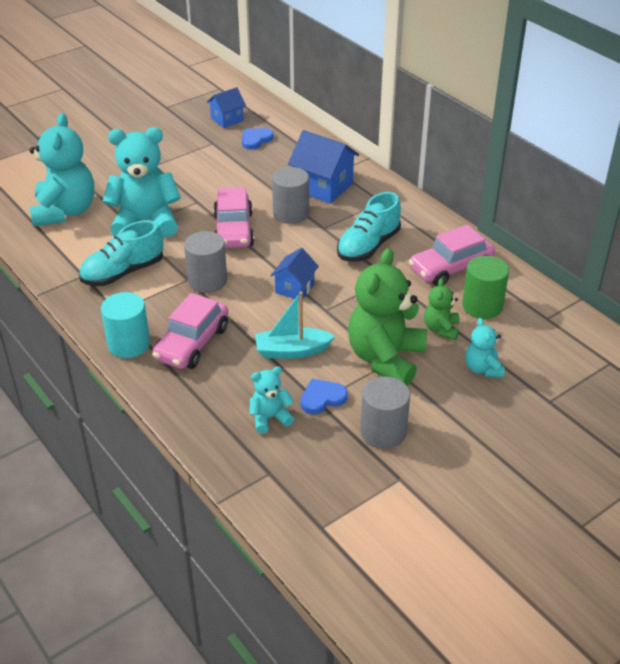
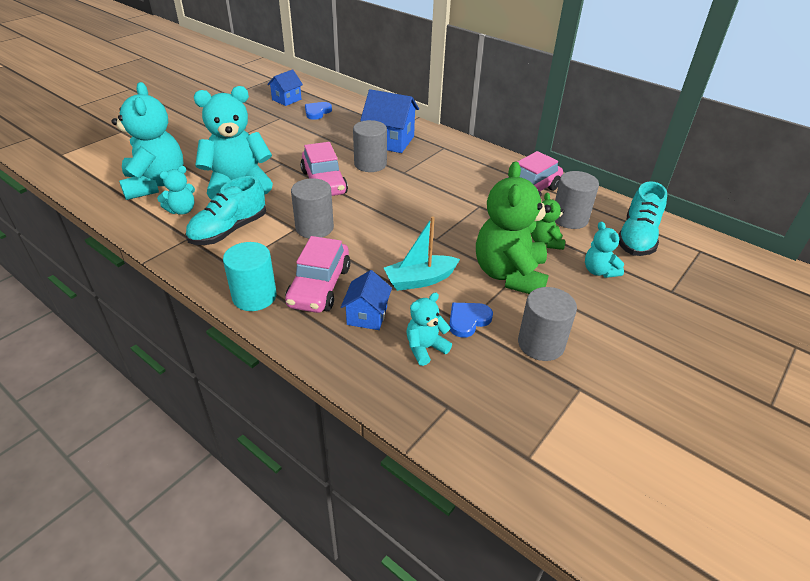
camera: 15 degrees left, 0 degrees up
(84, 244) = (182, 210): none -> turquoise teddy bear
(294, 288) = (399, 224): blue house -> blue house (367, 315)
(368, 246) = (449, 182): turquoise shoe -> turquoise shoe (637, 238)
(482, 306) = (569, 218): green cylinder -> grey cylinder

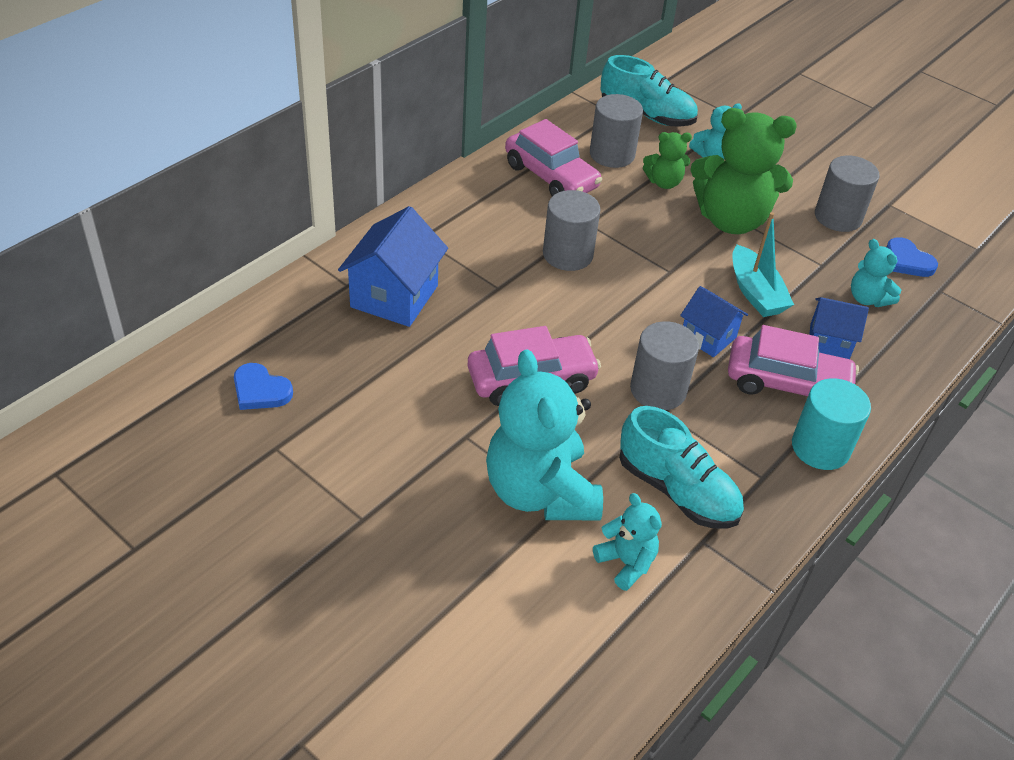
camera: 90 degrees left, 5 degrees up
(155, 184) = (541, 621): turquoise teddy bear -> none
(286, 99) = (187, 441): blue house -> blue house (708, 337)
(370, 164) = (472, 323): grey cylinder -> grey cylinder (567, 254)
(468, 320) = (816, 262): blue heart -> blue heart (907, 261)

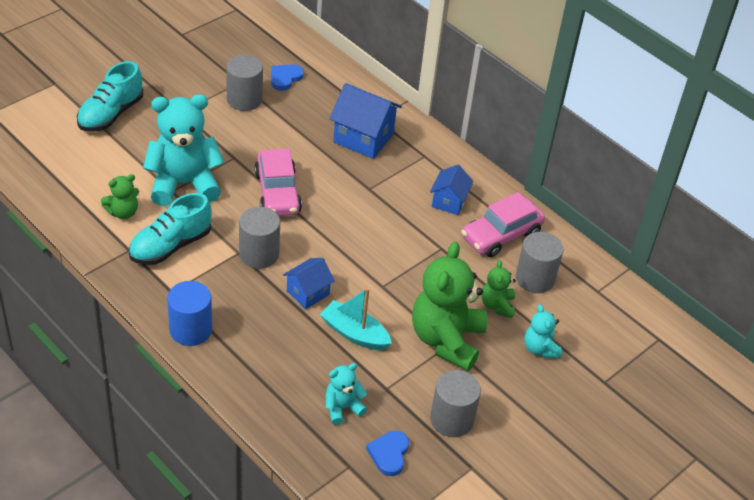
camera: 95 degrees right, 0 degrees up
(567, 254) = (404, 230): grey cylinder -> grey cylinder (244, 99)
(626, 563) = (123, 212): turquoise teddy bear -> green teddy bear
(646, 115) = (598, 313): turquoise shoe -> turquoise shoe (111, 114)
(755, 292) = (354, 333): turquoise boat -> turquoise boat turned 45 degrees clockwise
(787, 383) = (254, 327): pink car -> none
(820, 447) = (190, 330): turquoise cylinder -> blue cylinder
(829, 341) = (295, 366): blue house -> blue house (449, 202)
(907, 261) = (389, 454): blue heart -> blue heart turned 45 degrees counterclockwise

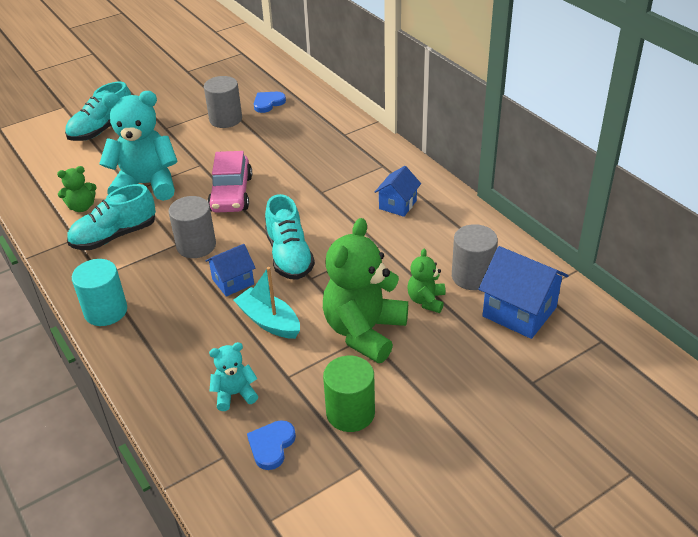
camera: 15 degrees right, 5 degrees down
(190, 330) = (106, 311): blue cylinder -> turquoise cylinder
(356, 262) = (289, 256): none -> turquoise shoe
(363, 138) = (327, 150): blue house -> blue house (519, 312)
(452, 419) = (350, 413): grey cylinder -> green cylinder
(501, 235) = (444, 235): pink car -> none
(540, 348) = (464, 345): turquoise teddy bear -> none

